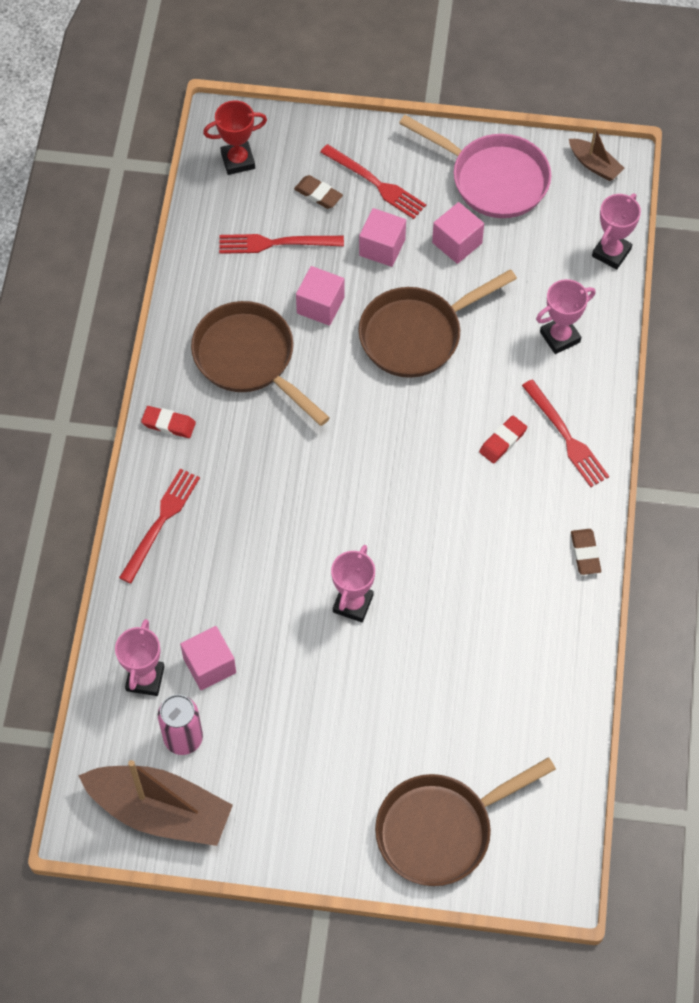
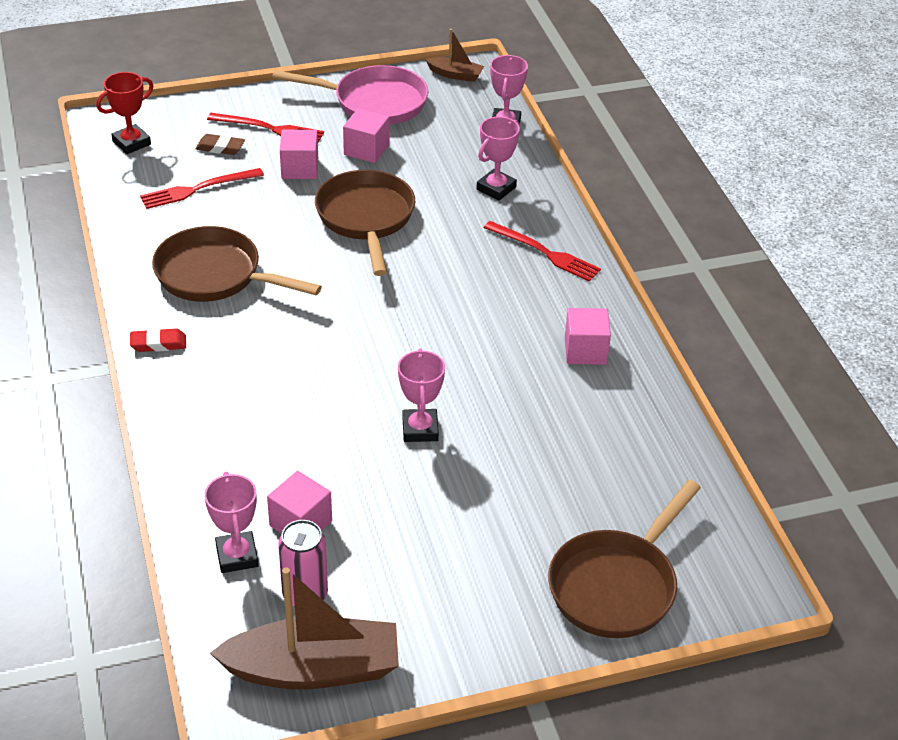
camera: 25 degrees left, 20 degrees down
(161, 522) = (189, 421): red fork -> none
(320, 305) = (264, 221): pink cube -> pink cube (585, 351)
(416, 335) = (366, 218): brown pan -> brown pan turned 135 degrees clockwise
(502, 441) = (490, 271): red eraser -> none
(585, 553) = (615, 329): brown eraser -> none

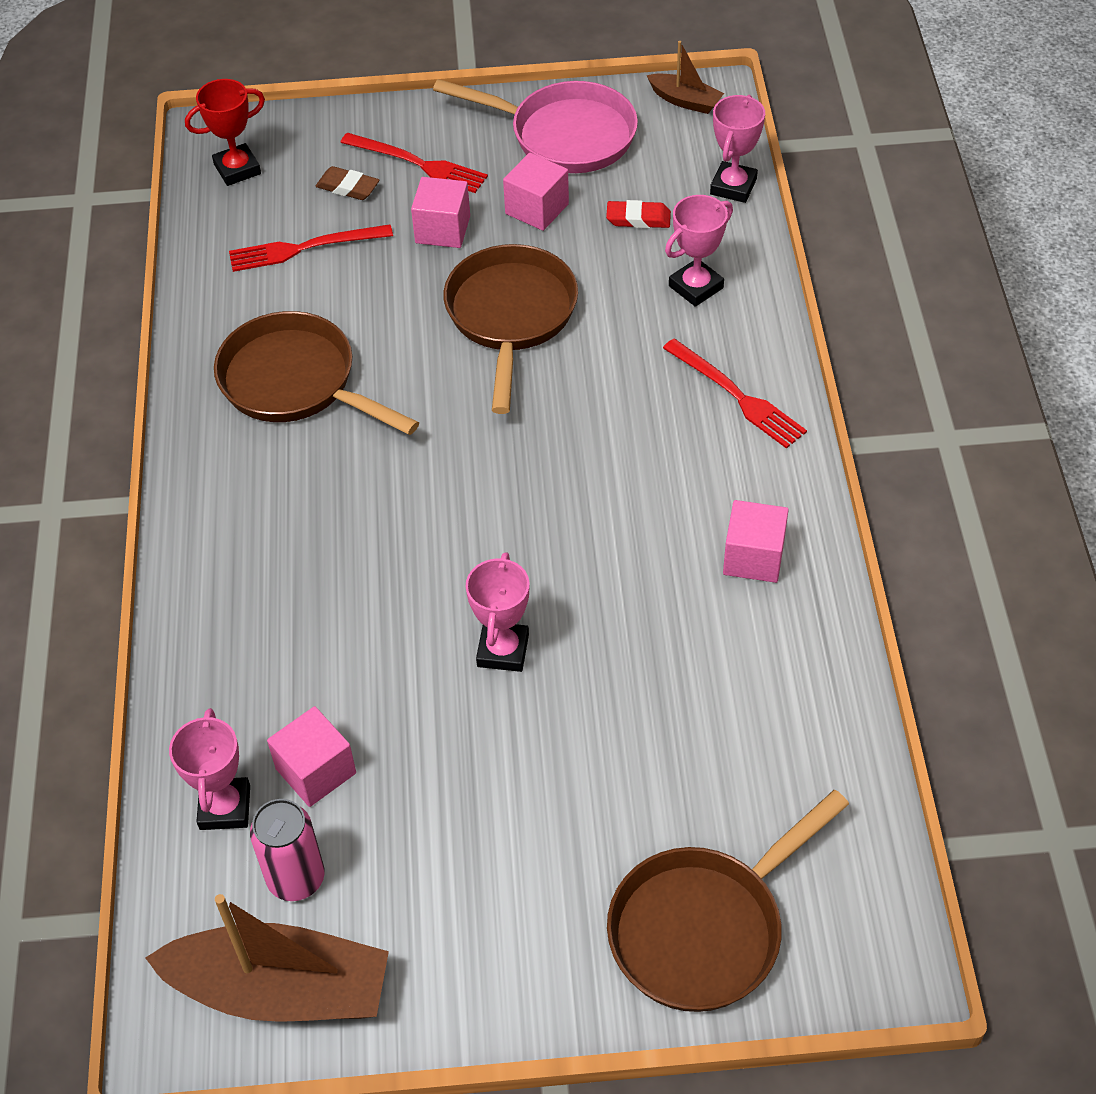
camera: 15 degrees right, 10 degrees up
(158, 343) = (201, 477): red eraser -> red eraser (638, 218)

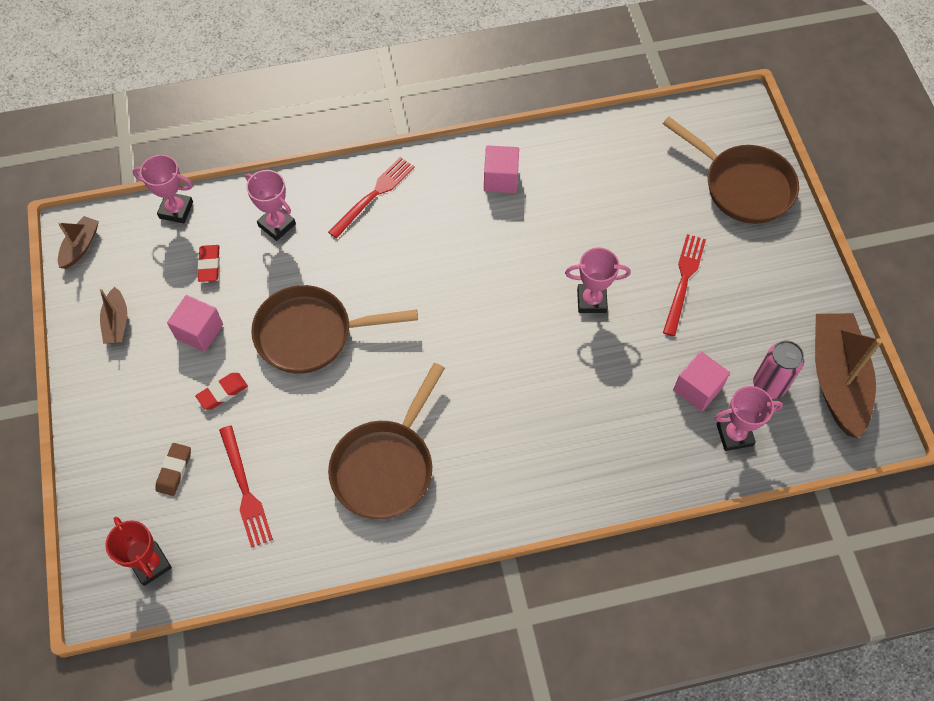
camera: 100 degrees left, 10 degrees up
(418, 164) = (147, 422): red fork -> red fork (684, 281)
(442, 229) = (222, 392): pink cube -> red eraser
(565, 135) = (117, 322): pink pan -> brown boat

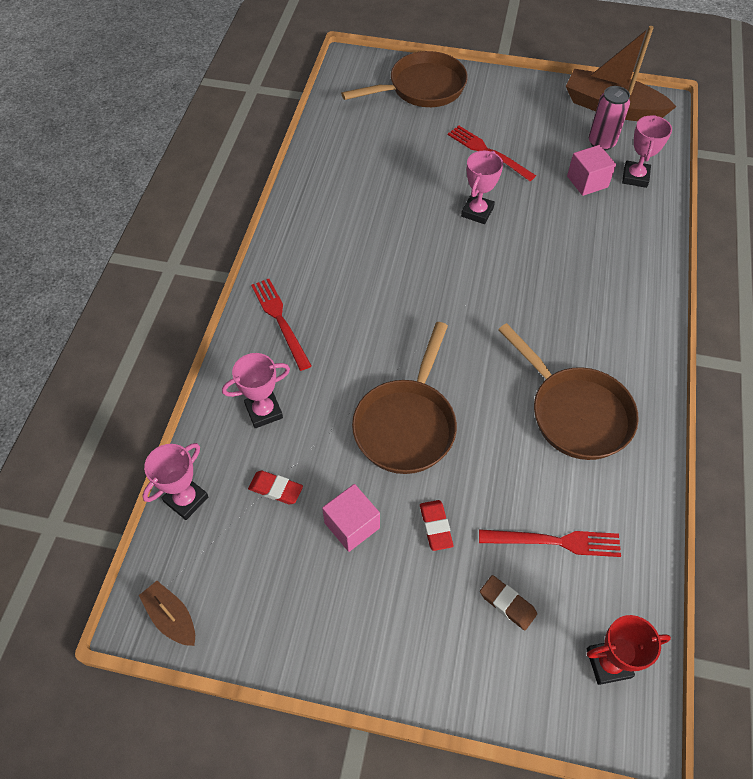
camera: 65 degrees left, 5 degrees down
(117, 322) = (296, 607): brown boat -> none
(500, 179) = (322, 224): pink cube -> none

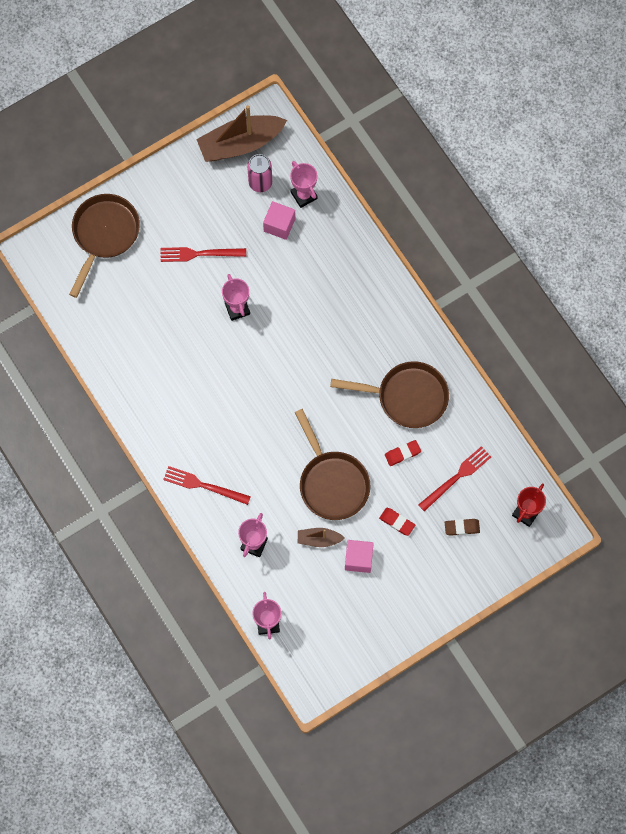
camera: 45 degrees left, 15 degrees up
(172, 617) = (324, 677): brown boat -> brown boat (319, 539)
(276, 489) = (304, 576): red eraser -> red eraser (402, 453)

